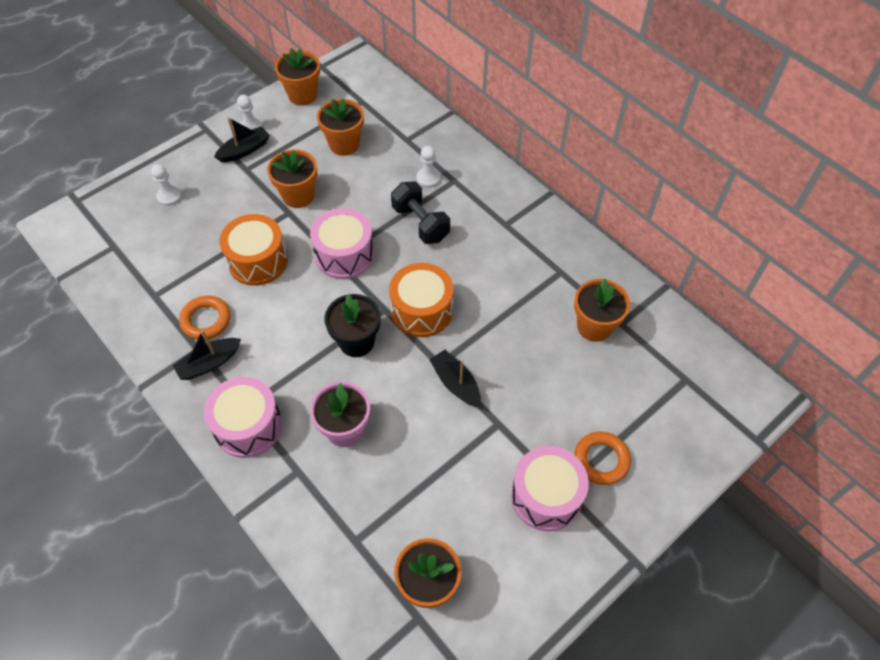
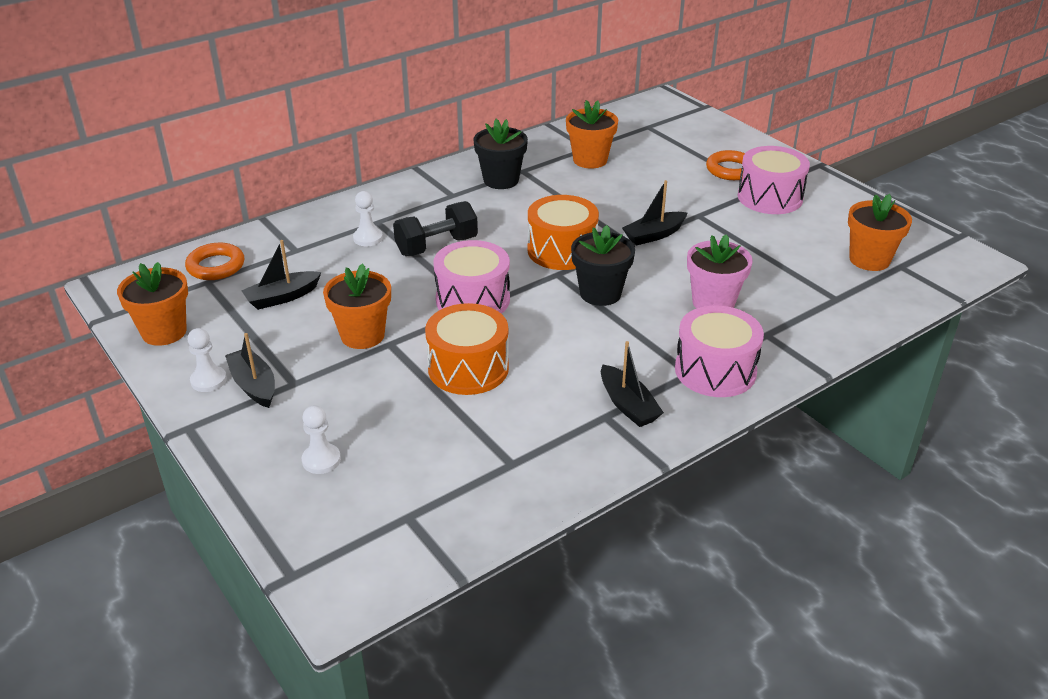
camera: 85 degrees left, 20 degrees down
(206, 320) = (560, 411): orange ring -> orange ring (216, 266)
(344, 144) = (282, 297): orange flower pot -> black boat
(538, 257) = (501, 180): none -> black flower pot

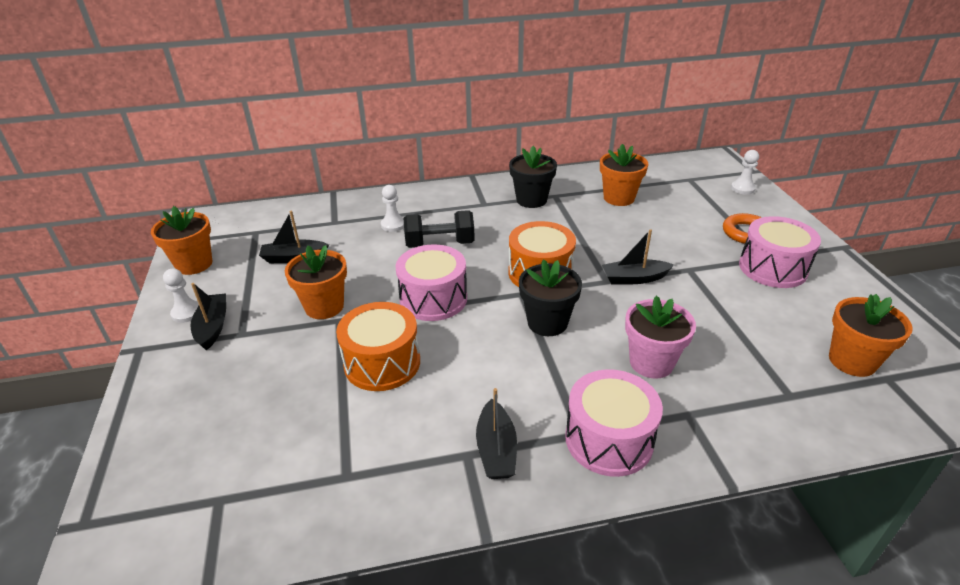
camera: 25 degrees right, 0 degrees up
(216, 266) = (271, 221): orange ring -> none
(321, 460) = (201, 413): white pawn -> white pawn (742, 188)

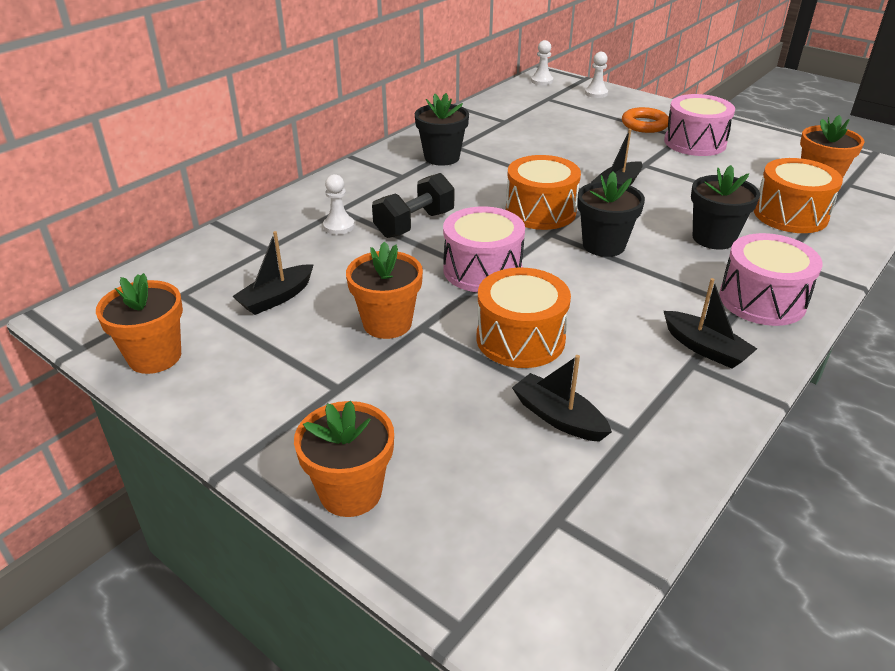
camera: 40 degrees left, 0 degrees up
(187, 313) = (234, 403): white pawn -> white pawn (542, 81)
(212, 327) = (292, 399): black boat -> black boat (558, 417)
(619, 198) = (514, 131): orange flower pot -> orange flower pot (350, 492)
(651, 362) = (713, 238): pink flower pot -> black flower pot
(765, 378) = (790, 215): none -> orange drum

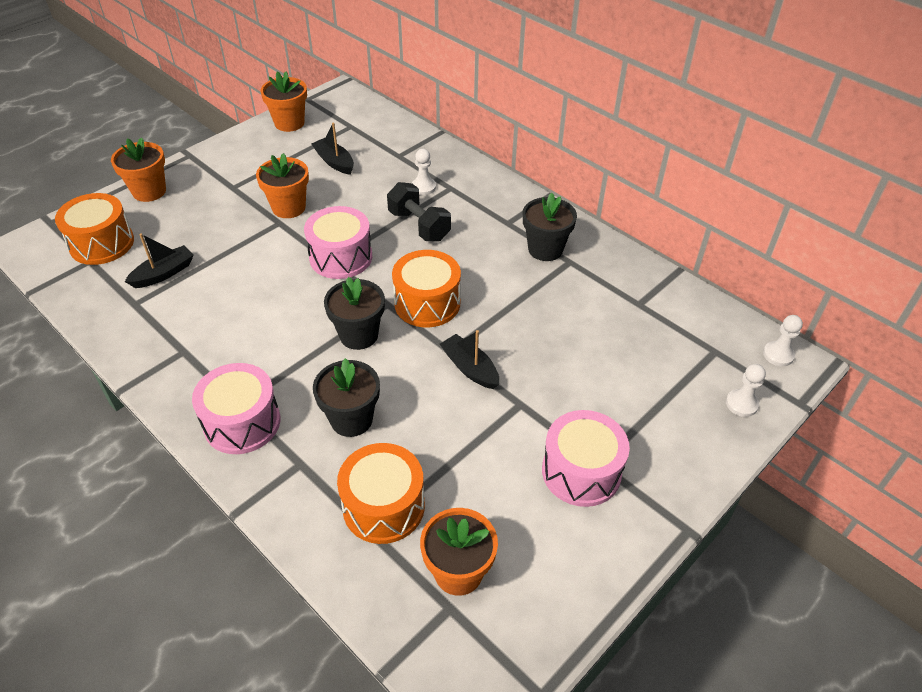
camera: 95 degrees right, 10 degrees up
(520, 339) = (248, 267): orange drum -> orange drum (102, 243)
(644, 124) = (637, 432): orange ring -> none
(705, 348) = (196, 364): black boat -> none

